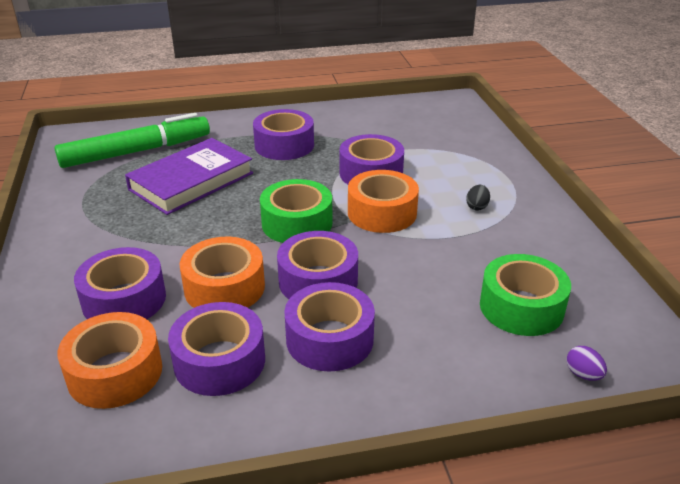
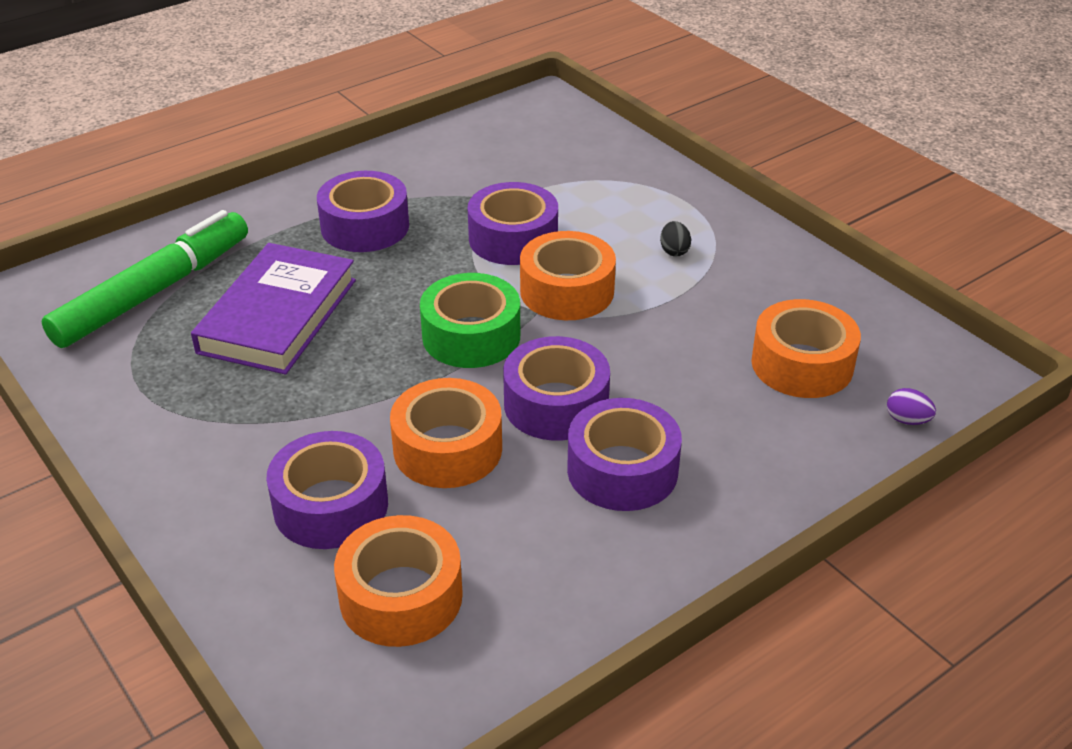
camera: 25 degrees left, 5 degrees up
(219, 361) = (516, 539): purple tape -> none
(521, 307) = (802, 364): green tape -> orange tape

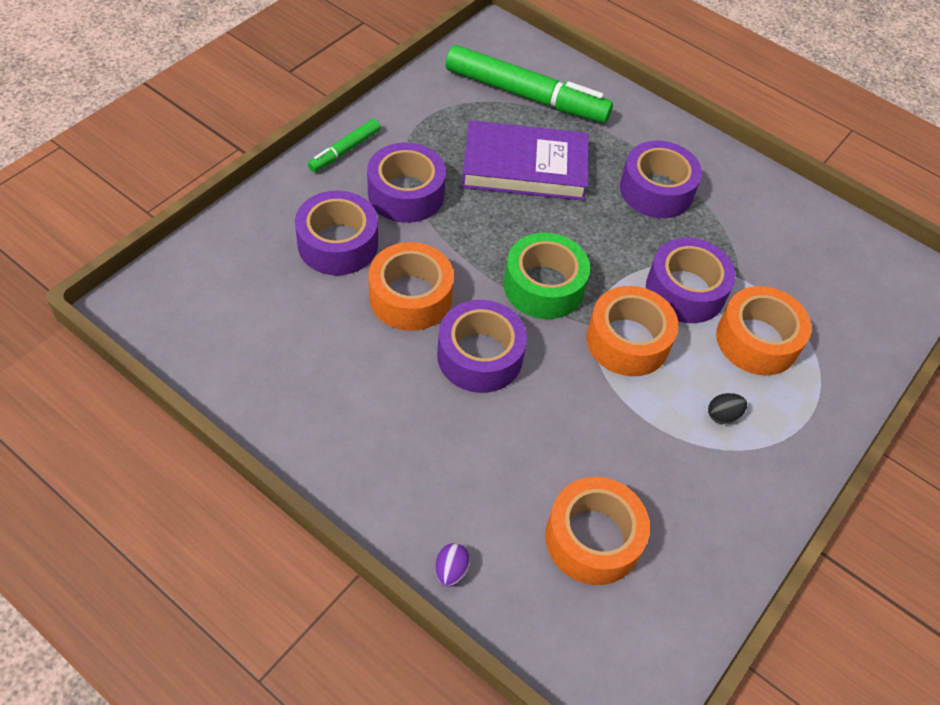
camera: 70 degrees right, 15 degrees up
(157, 476) = (345, 150): none -> green marker
(401, 596) = (263, 300): orange tape -> orange tape (757, 340)
(622, 470) = (416, 412): purple tape -> purple tape (406, 194)
(907, 420) = (541, 636): purple egg -> purple egg (451, 571)

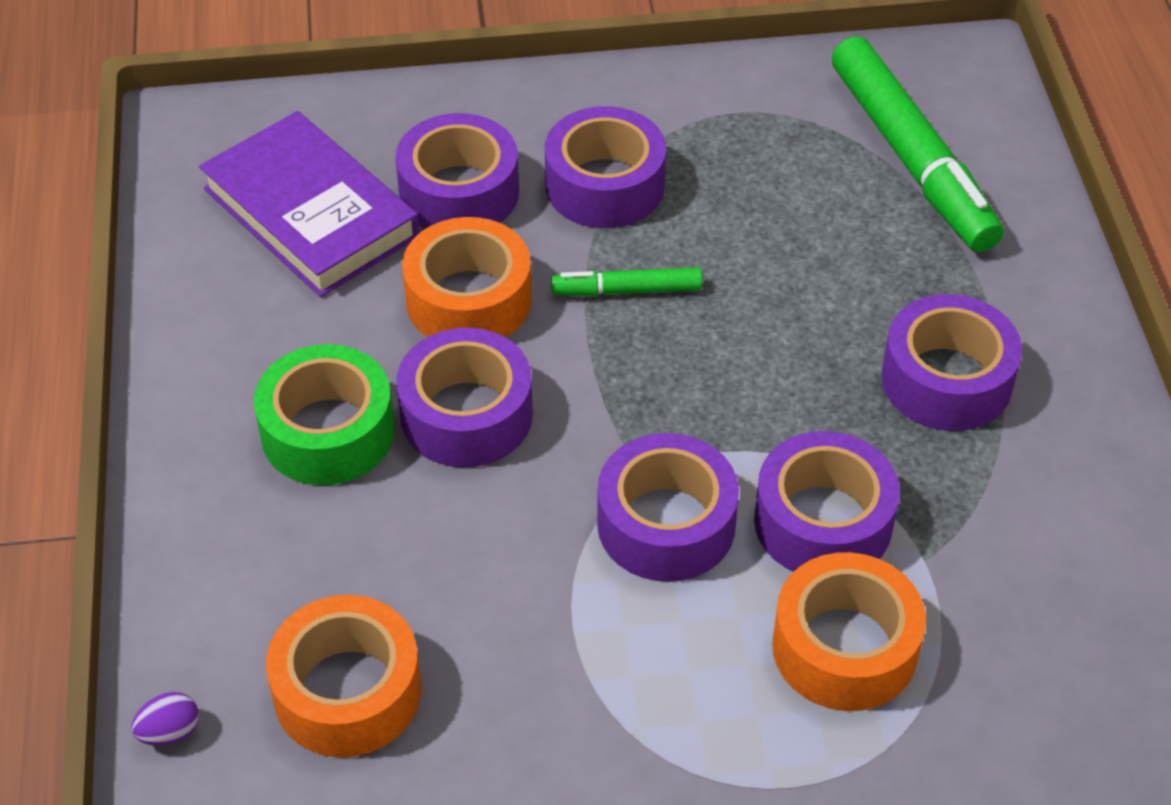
camera: 50 degrees right, 5 degrees down
(345, 150) = (592, 95): green marker -> green marker (626, 290)
(451, 571) = (167, 599): purple egg -> purple egg (170, 732)
(524, 167) = (796, 243): purple book -> purple book (311, 213)
(543, 286) = (640, 392): green tape -> green tape (328, 432)
(627, 341) = (666, 524): orange tape -> purple tape
(722, 415) = (677, 693): black egg -> none

